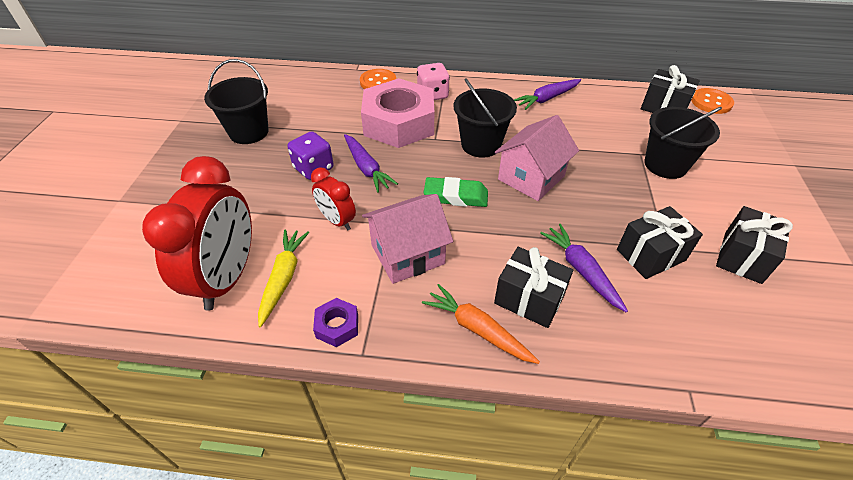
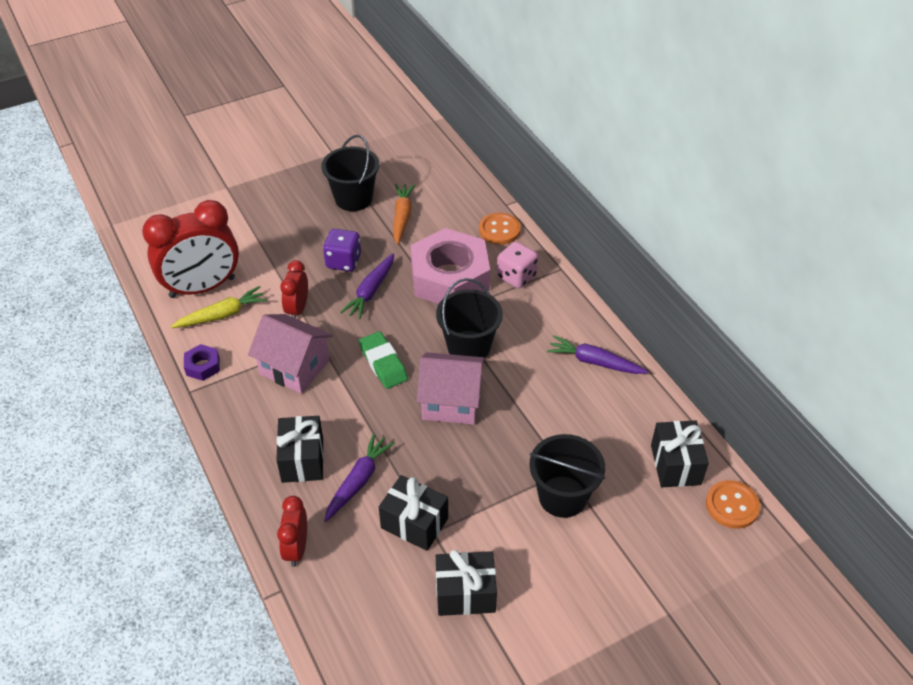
camera: 55 degrees right, 0 degrees up
(477, 329) = (252, 442): orange carrot -> orange carrot (402, 217)
(640, 353) = (296, 548): none -> red clock

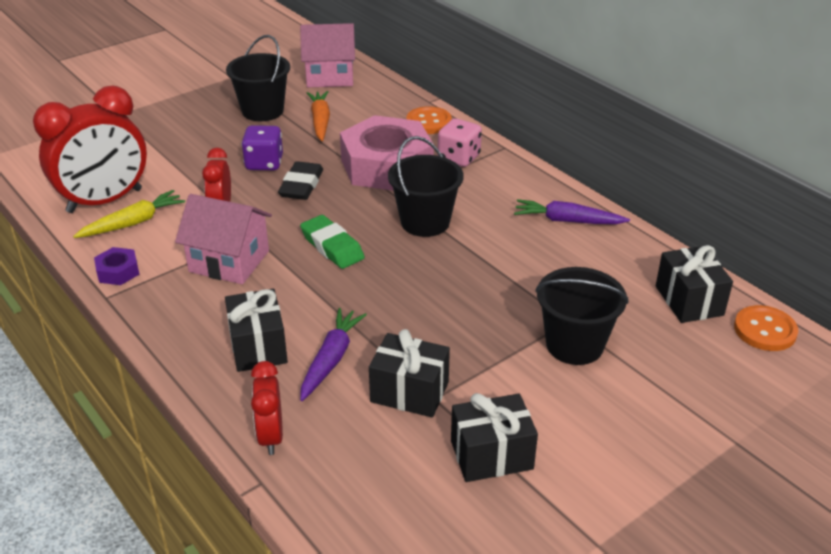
camera: 10 degrees left, 10 degrees down
(371, 291) = (301, 186): purple carrot -> black eraser
(451, 402) = (420, 273): pink house -> pink house (330, 76)

